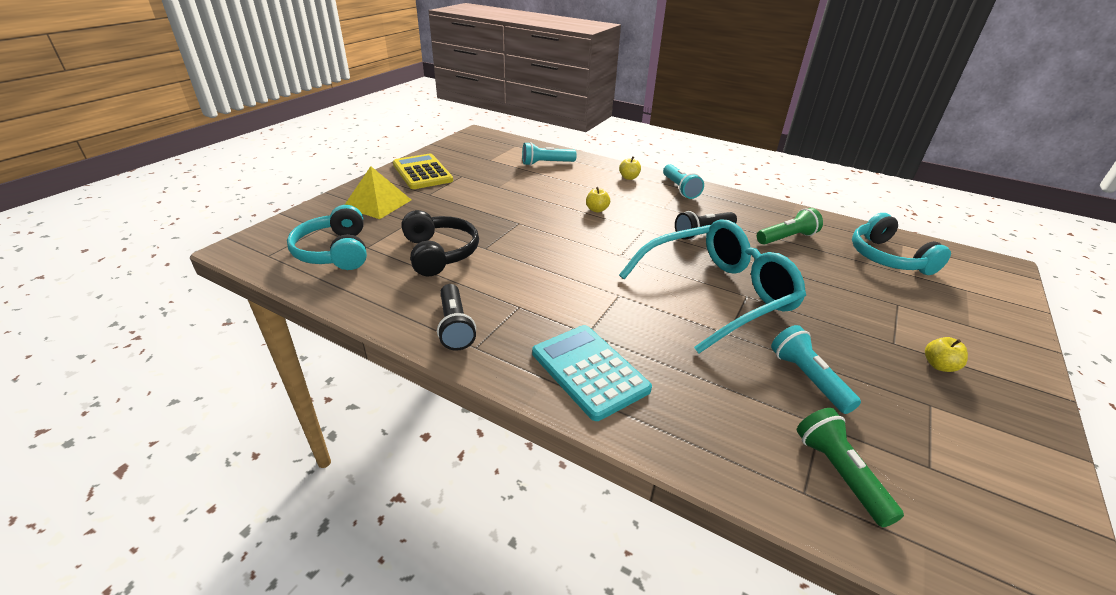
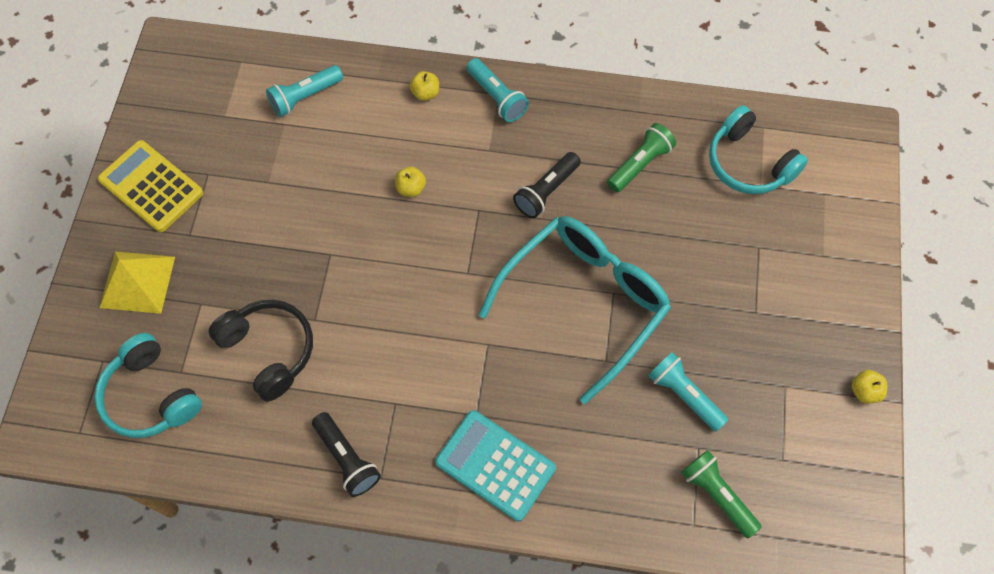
camera: 20 degrees left, 30 degrees up
(939, 365) = (794, 330): yellow apple -> yellow apple (864, 391)

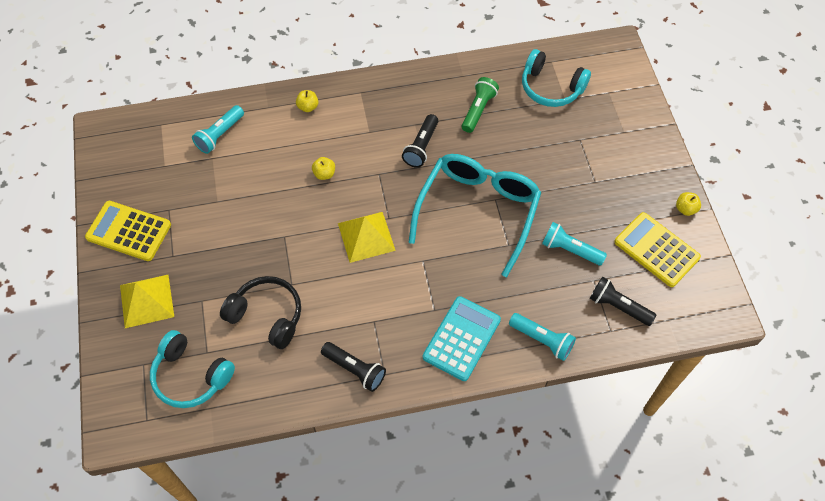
camera: 20 degrees left, 5 degrees down
(429, 288) = (366, 236): none -> yellow pyramid
(495, 465) = (461, 338): turquoise calculator -> turquoise calculator turned 105 degrees clockwise
(497, 97) = (360, 95): turquoise flashlight -> turquoise flashlight (542, 340)
(716, 495) = (618, 306): green flashlight -> black flashlight
(800, 435) = (656, 250): none -> yellow calculator

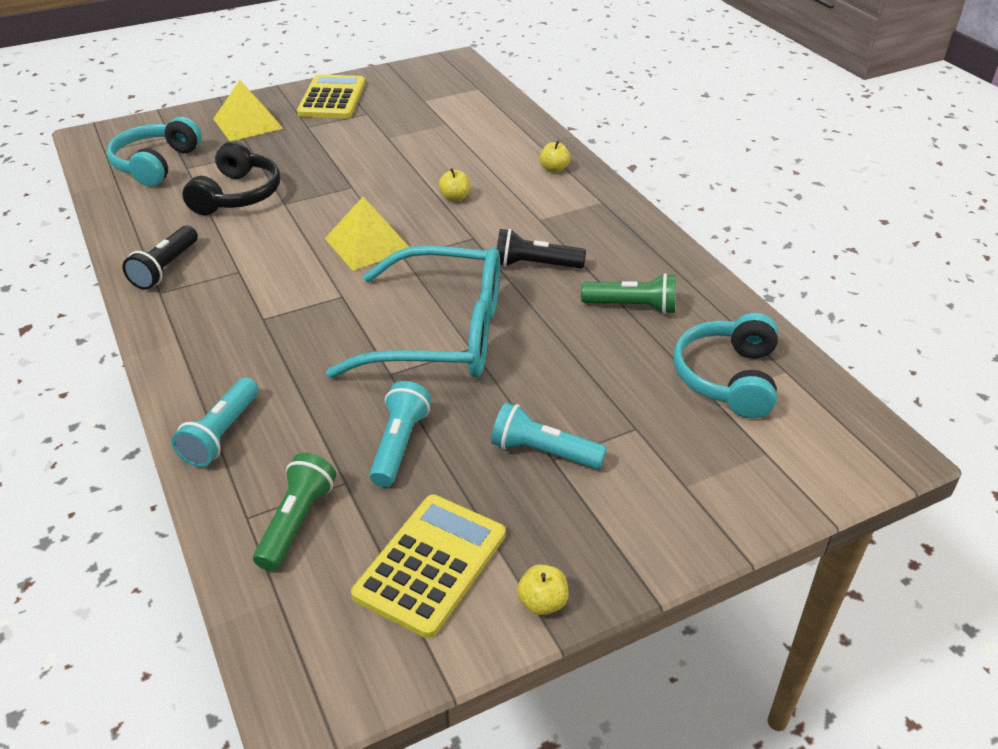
camera: 75 degrees right, 20 degrees down
(220, 135) = (481, 122): turquoise flashlight -> turquoise flashlight (543, 452)
(461, 338) = (218, 350): turquoise calculator -> none
(618, 306) = (296, 521): black flashlight -> green flashlight

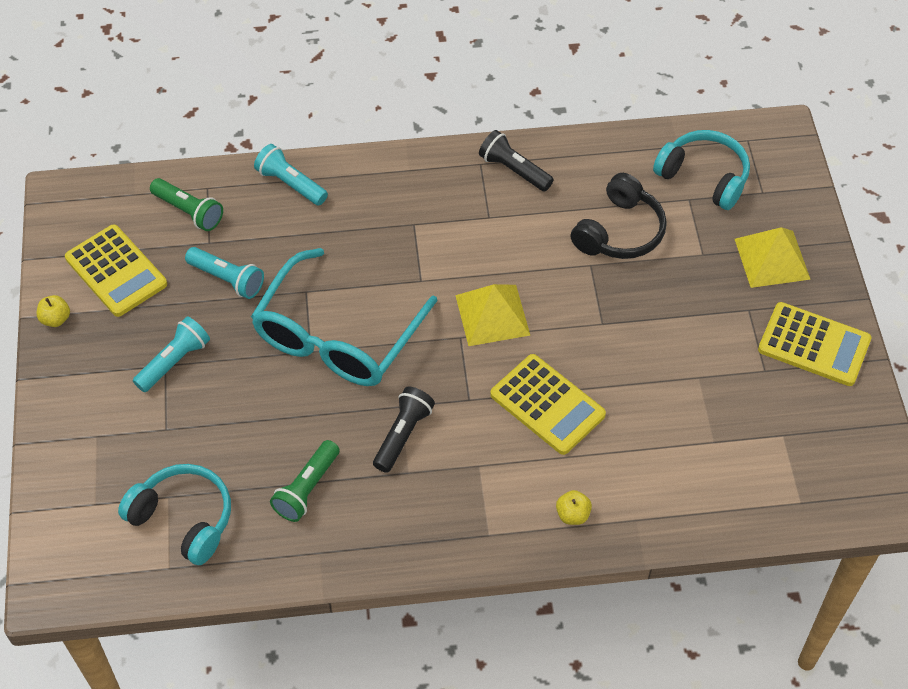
camera: 110 degrees right, 15 degrees up
(237, 195) = (619, 231): black headphones -> black headphones turned 90 degrees counterclockwise
(455, 197) = (547, 405): yellow apple -> yellow calculator

